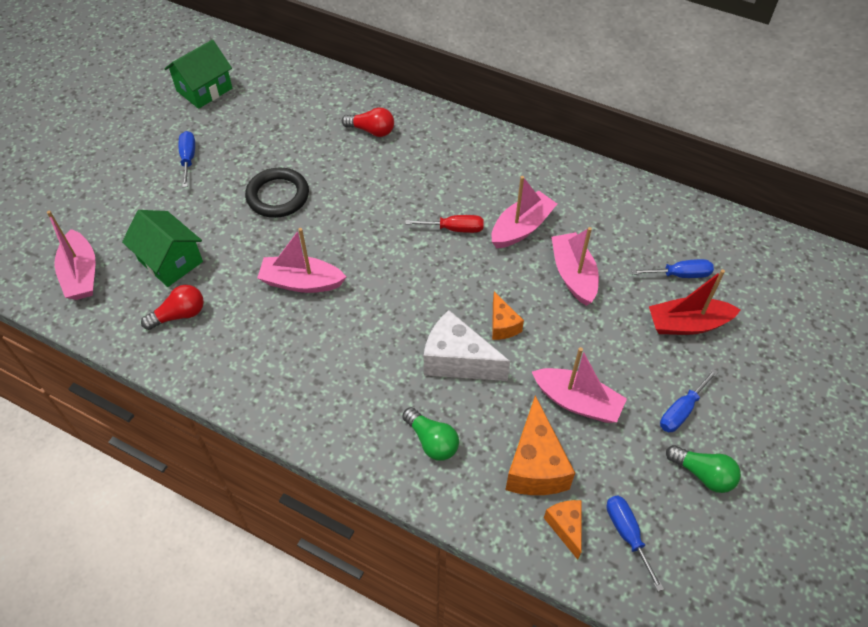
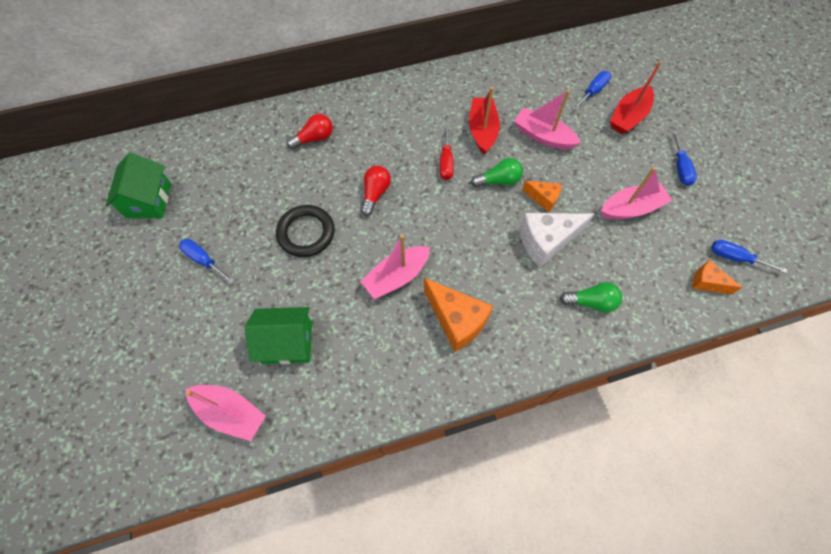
camera: 45 degrees left, 10 degrees up
(179, 315) = (343, 372): red light bulb -> red light bulb (375, 194)
(454, 229) = (446, 162): red screwdriver -> red screwdriver turned 135 degrees clockwise
(521, 228) = (482, 130): pink boat -> red boat
(535, 465) = (654, 263): orange cheese -> orange cheese (456, 320)
(703, 474) = (727, 193): green light bulb -> green light bulb (498, 180)

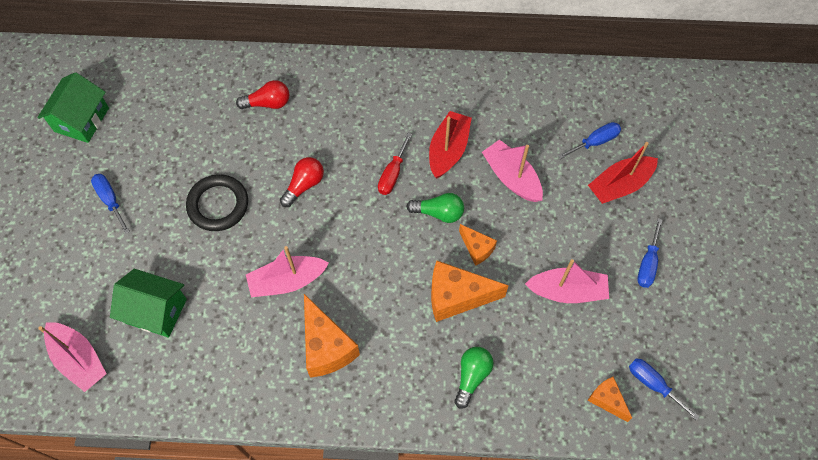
camera: 20 degrees right, 0 degrees up
(546, 242) = (457, 297): white cheese -> orange cheese
(591, 302) = (472, 376): green light bulb -> green light bulb turned 90 degrees counterclockwise

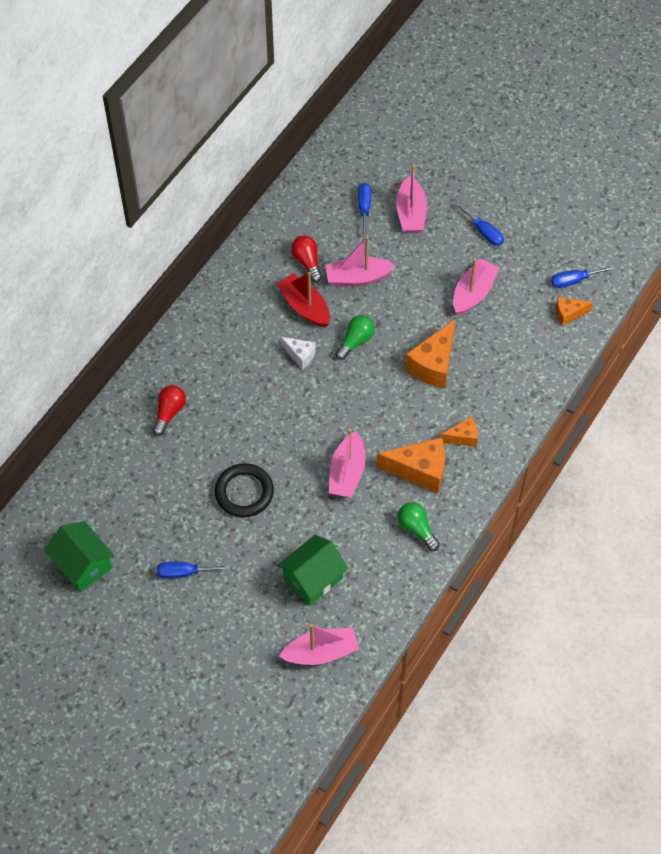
camera: 60 degrees left, 5 degrees down
(304, 185) = (268, 422): red light bulb -> red light bulb (307, 262)
(392, 174) = (300, 355): red screwdriver -> white cheese
(472, 376) = (501, 387): green light bulb -> green light bulb (417, 529)
(477, 248) = (402, 331): orange cheese -> orange cheese (462, 437)
(619, 185) = (410, 213): red boat -> pink boat

